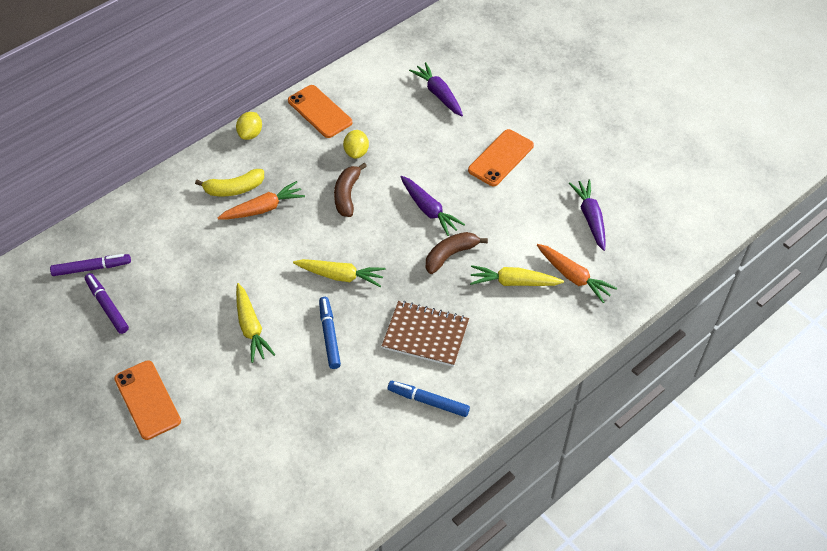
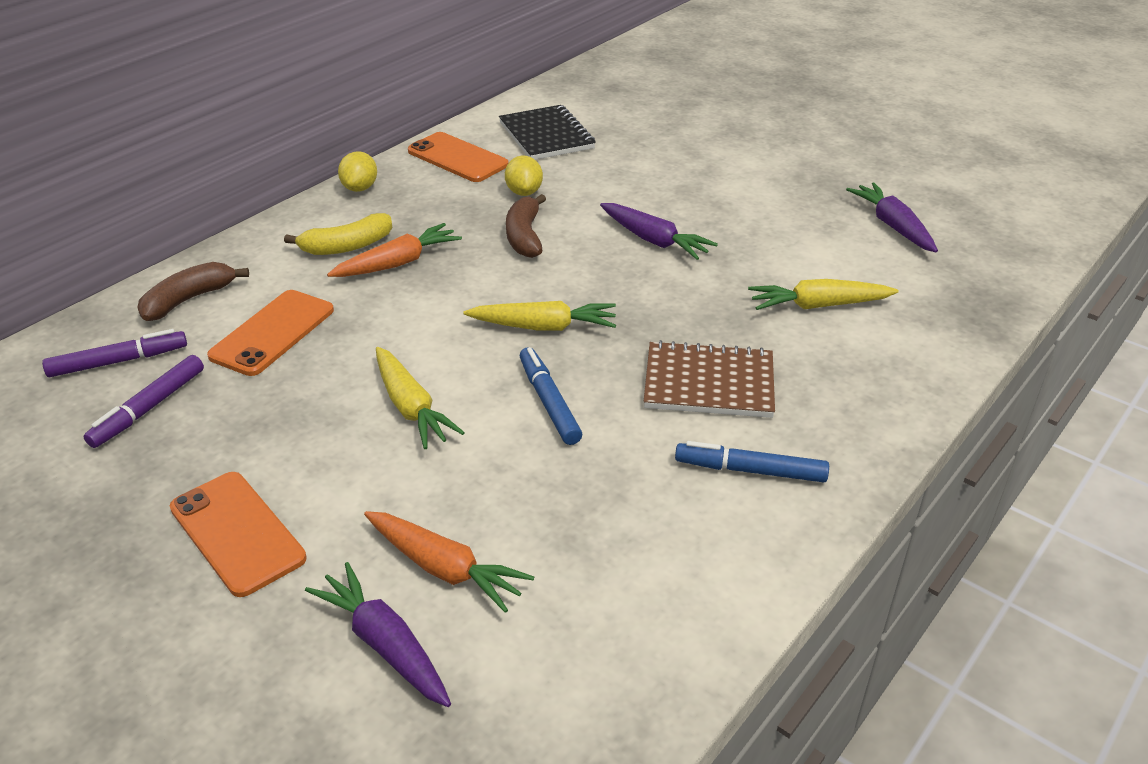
camera: 10 degrees left, 15 degrees down
(107, 306) = (149, 408): purple marker -> purple marker turned 105 degrees counterclockwise
(385, 95) = (546, 136): none -> black notebook
(438, 94) = (620, 128): purple carrot -> purple carrot (384, 644)
(450, 255) = (707, 285): brown banana -> brown banana (189, 300)
(500, 158) = (734, 179): orange phone -> orange phone (272, 333)
(573, 277) = (904, 290): orange carrot -> orange carrot (445, 568)

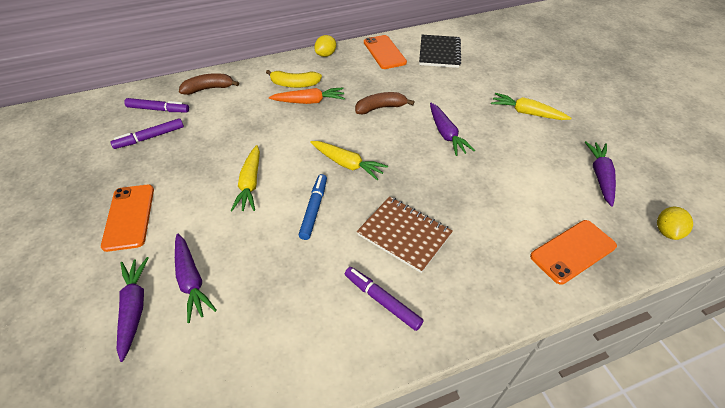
camera: 30 degrees right, 10 degrees up
(272, 333) = (227, 119): orange phone -> orange phone (573, 251)
(445, 568) = (191, 281): orange carrot -> purple carrot
(524, 192) = (401, 82): yellow lemon -> yellow lemon (667, 231)
(524, 236) = (381, 108): brown banana -> brown banana turned 45 degrees clockwise
(751, 471) = (382, 301): blue marker -> purple marker
(818, 305) = (508, 211): yellow carrot -> yellow carrot (526, 113)

